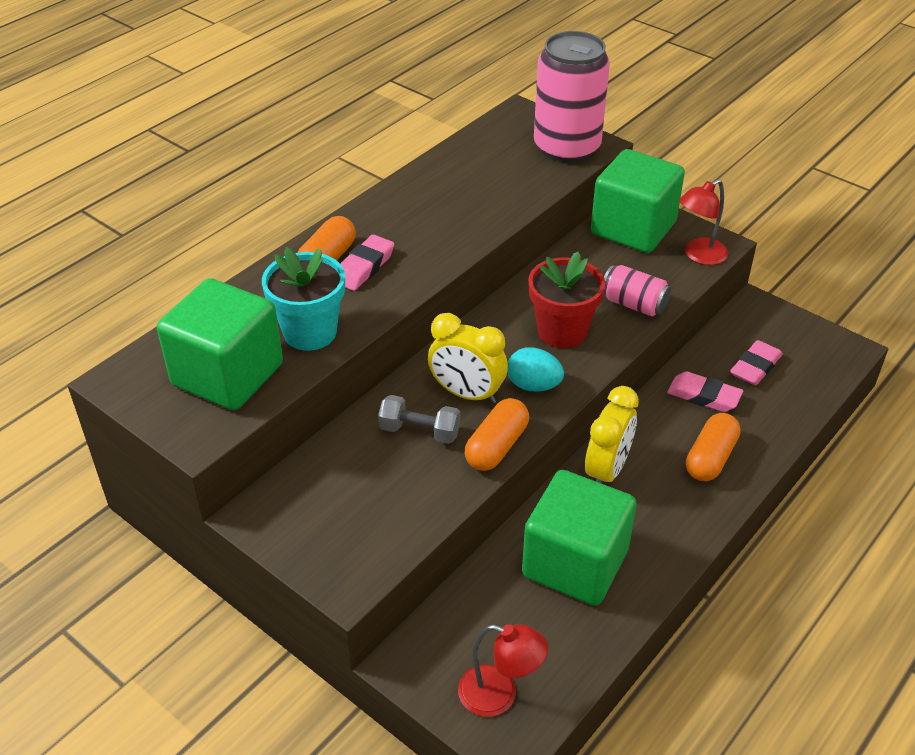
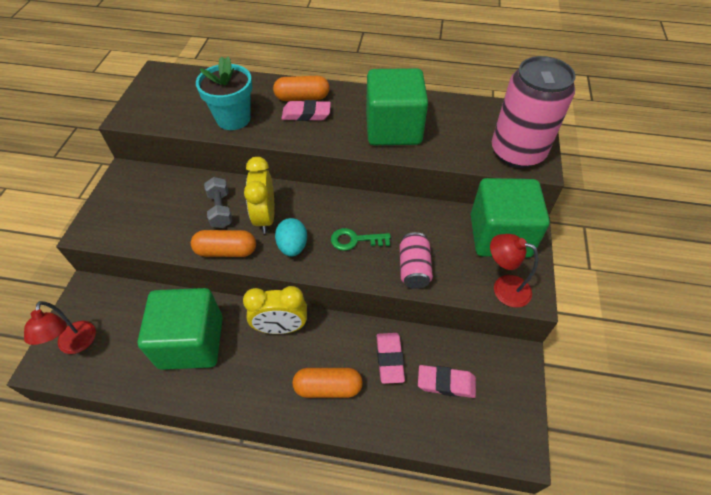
camera: 60 degrees right, 10 degrees up
(228, 375) = (180, 105): green cube -> green cube (393, 129)
(562, 331) = (355, 240): red flower pot -> green key

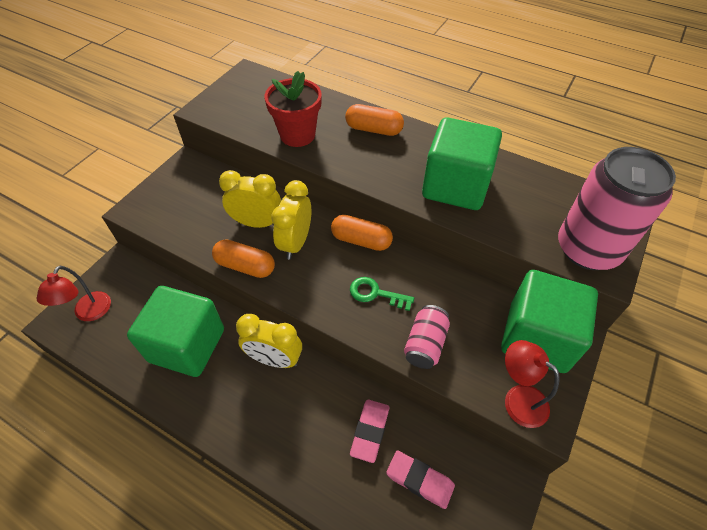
camera: 20 degrees right, 0 degrees up
(220, 210) = (257, 223): grey dumbbell -> yellow clock
(233, 118) = (297, 135): turquoise flower pot -> red flower pot
(293, 246) = (310, 281): turquoise egg -> none
(306, 114) = (371, 148): pink eraser -> none
(328, 387) = (296, 438): orange capsule -> orange capsule (361, 240)

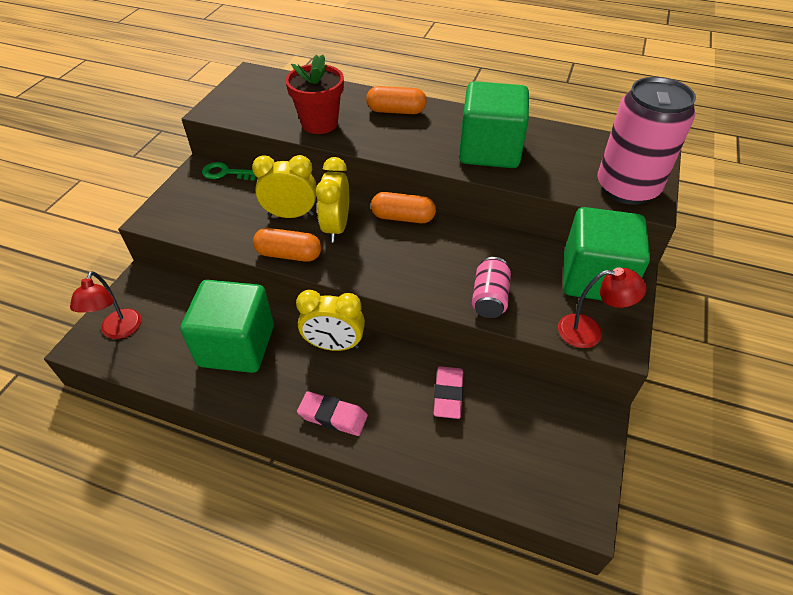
camera: 10 degrees left, 5 degrees down
(376, 294) = (429, 262): green key -> green key (226, 173)
(419, 480) = (508, 429): pink eraser -> pink eraser (333, 416)
(518, 399) = (589, 331): red lamp -> red lamp turned 150 degrees clockwise

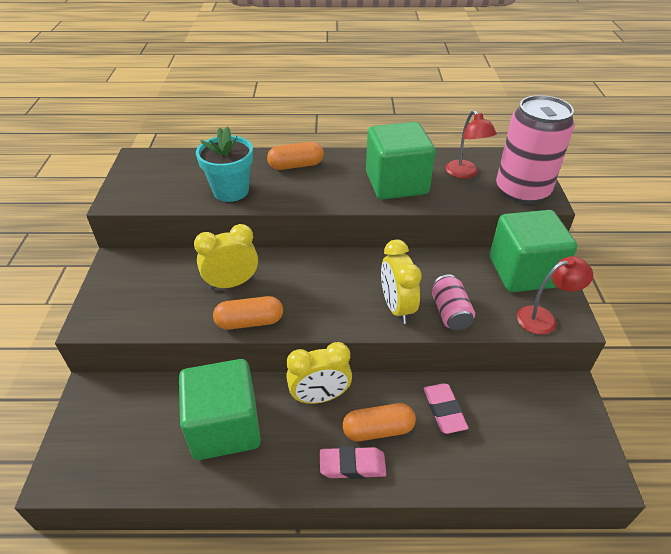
camera: 20 degrees left, 5 degrees down
(119, 331) = (90, 450): red lamp -> red lamp (465, 173)
(226, 173) = (145, 259): green key -> none
(319, 123) = (231, 191): red flower pot -> turquoise flower pot
(336, 228) = (282, 285): yellow clock -> yellow clock (397, 307)
(403, 217) = (338, 260): orange capsule -> orange capsule (378, 430)

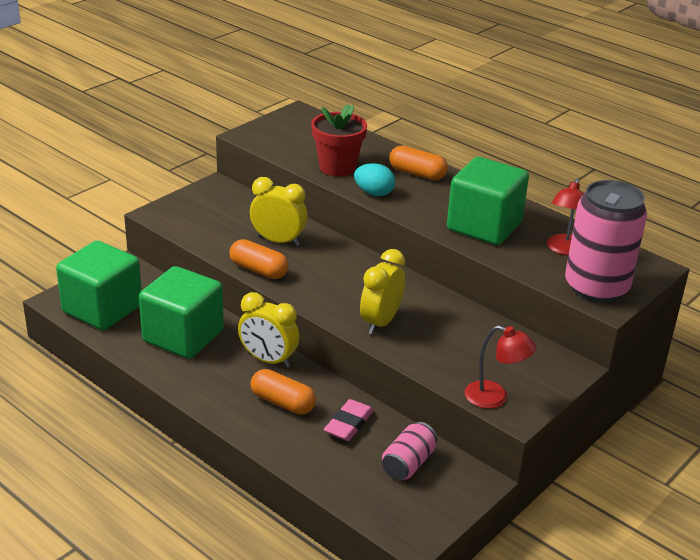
camera: 40 degrees right, 10 degrees down
(231, 191) = (337, 167): turquoise flower pot -> red flower pot
(287, 198) = (374, 193): none -> turquoise egg
(352, 465) = (237, 408): pink eraser -> none
(450, 313) = (419, 349): pink can -> pink can (408, 463)
(523, 272) = (533, 362): green cube -> green cube (102, 309)

